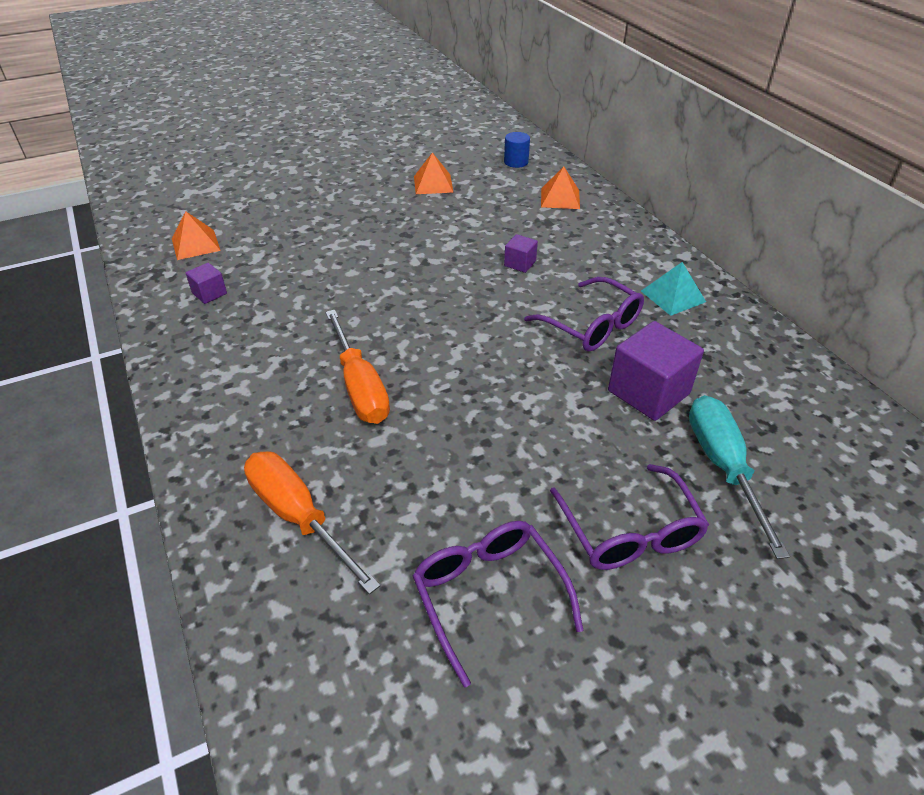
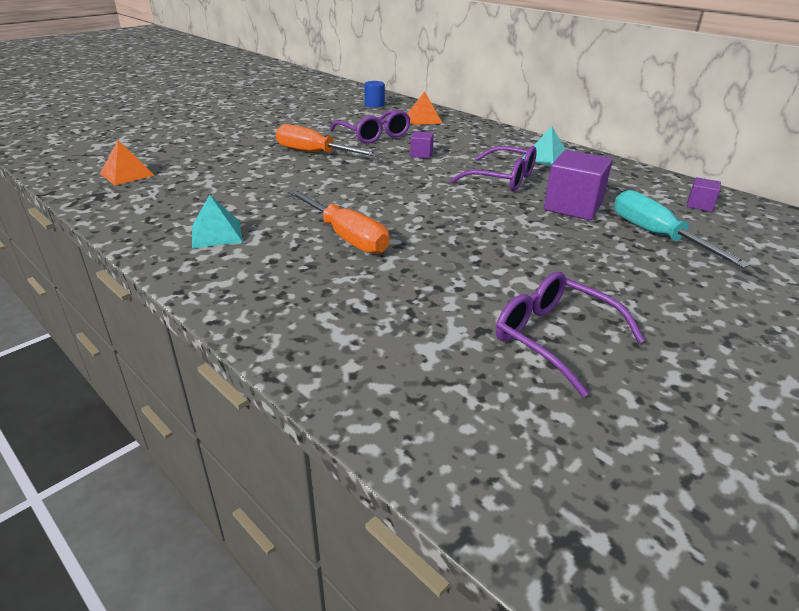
camera: 20 degrees left, 10 degrees down
(209, 293) = (162, 201): purple cube -> purple cube (699, 205)
(236, 354) = (216, 234): none -> turquoise pyramid
(298, 517) = (353, 323): orange screwdriver -> orange screwdriver (315, 153)
(433, 184) = (318, 121): orange pyramid -> none
(630, 532) = (626, 281): purple glasses -> purple glasses (374, 135)

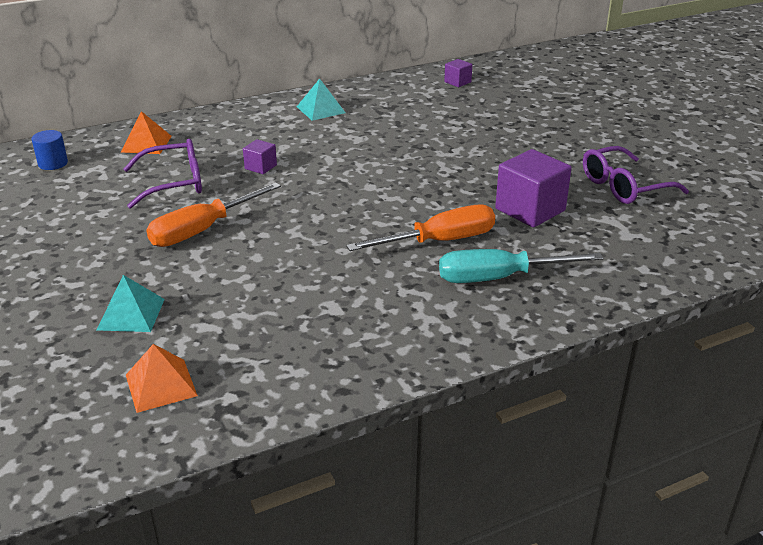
camera: 70 degrees left, 0 degrees up
(216, 234) = (396, 316): turquoise pyramid -> turquoise pyramid (131, 314)
(503, 179) = (357, 141): purple glasses -> none
(573, 207) = (434, 127): purple cube -> purple cube (530, 210)
(656, 236) = (499, 112): turquoise screwdriver -> turquoise screwdriver (499, 278)

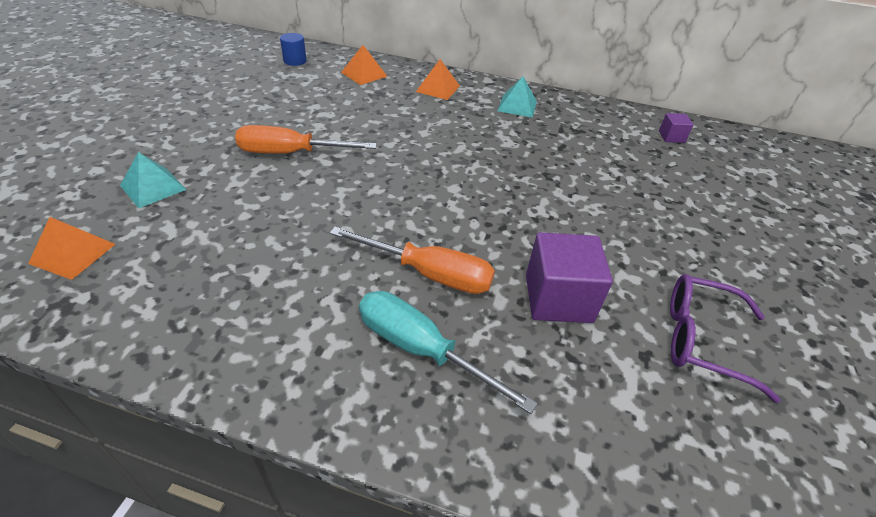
camera: 40 degrees right, 10 degrees up
(174, 183) = (333, 110): purple glasses -> none
(234, 125) = (438, 88): none -> orange pyramid
(260, 167) = (403, 128): purple cube -> none

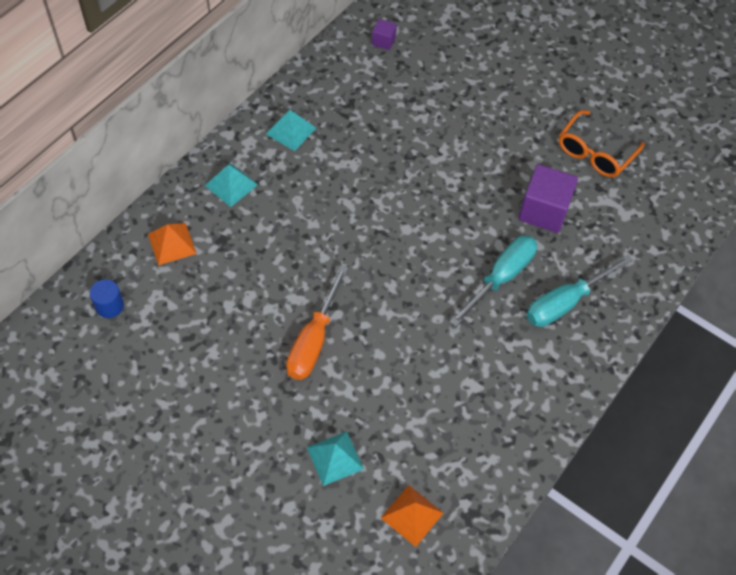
camera: 70 degrees left, 15 degrees up
(429, 274) = (501, 277): orange screwdriver -> turquoise screwdriver
(438, 88) = (231, 185): orange pyramid -> turquoise pyramid
(701, 339) = (595, 153): purple glasses -> orange glasses

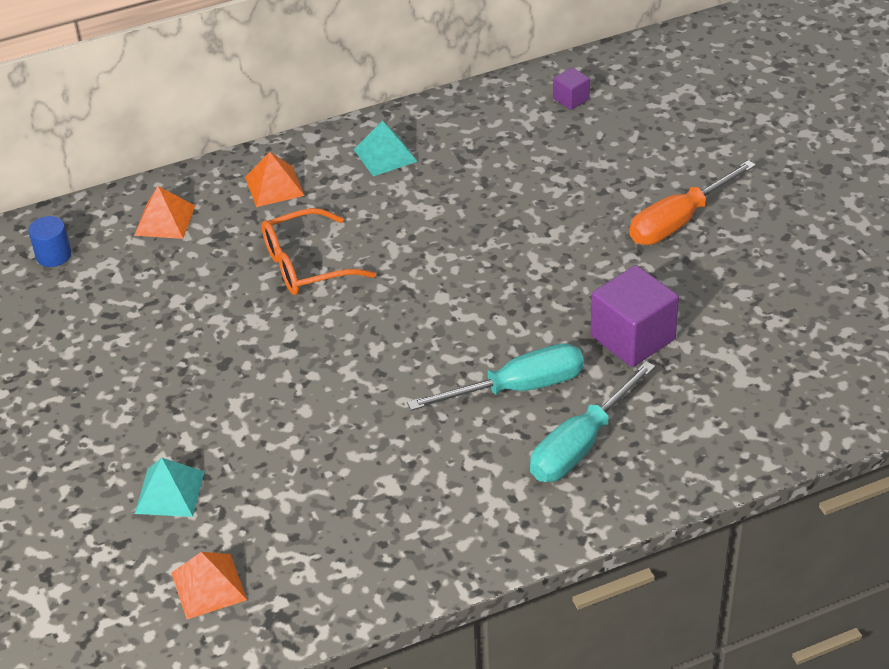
camera: 35 degrees right, 15 degrees down
(231, 185) = (274, 186): turquoise pyramid -> orange pyramid
(314, 340) = (241, 368): orange screwdriver -> orange screwdriver (678, 221)
(565, 302) = (580, 445): turquoise screwdriver -> turquoise screwdriver turned 45 degrees counterclockwise
(595, 153) = (755, 299): orange glasses -> orange glasses (306, 265)

